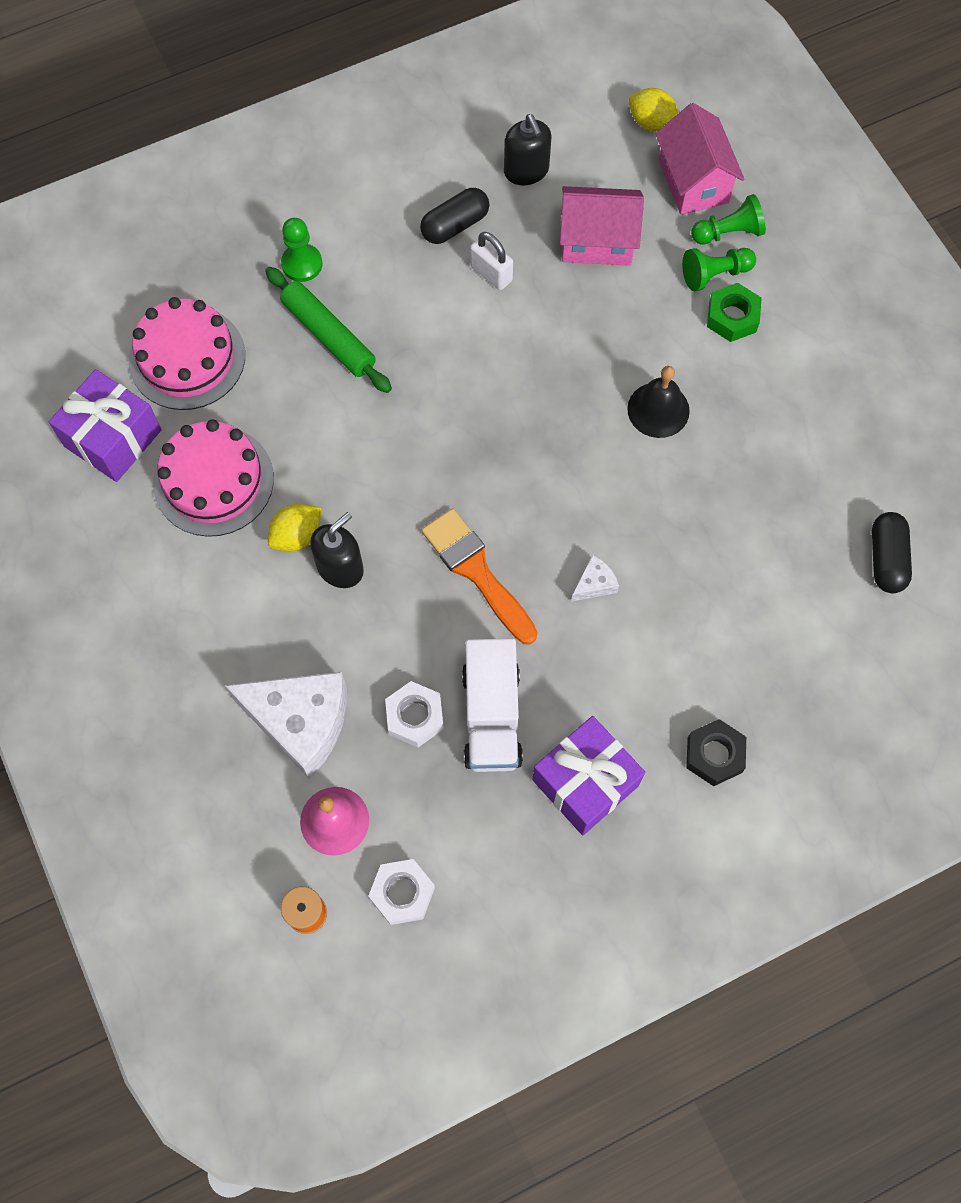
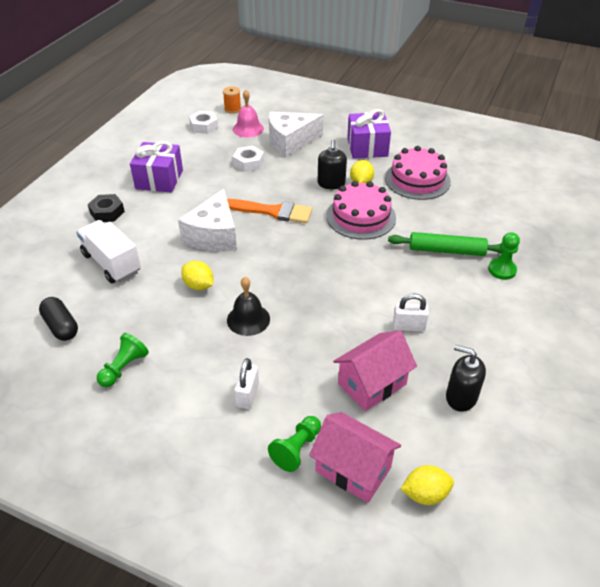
camera: 140 degrees right, 25 degrees down
(113, 438) = (474, 170): purple gift -> purple gift (367, 147)
(187, 358) = (490, 207): pink cake -> pink cake (361, 216)
(455, 225) = (458, 337): black capsule -> none
(491, 716) = (217, 177): white truck -> white truck (112, 263)
(594, 584) = (214, 235): white cheese -> white cheese, size x2.34
(679, 505) = (199, 285): none -> yellow lemon
(714, 274) = (281, 414): green pawn -> green pawn (124, 368)
(732, 317) = (247, 395): green nut -> white padlock

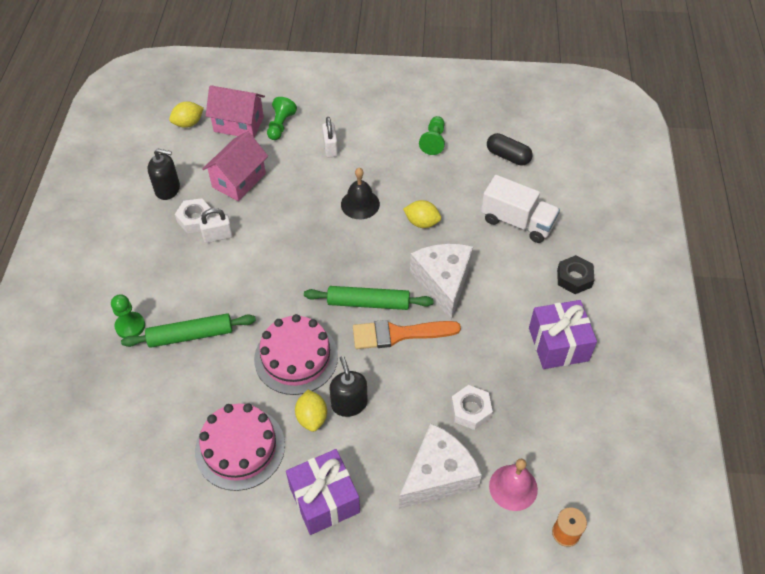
camera: 160 degrees right, 10 degrees up
(204, 126) = (579, 471): white nut -> white nut (195, 219)
(285, 236) = (368, 303): none -> green rolling pin

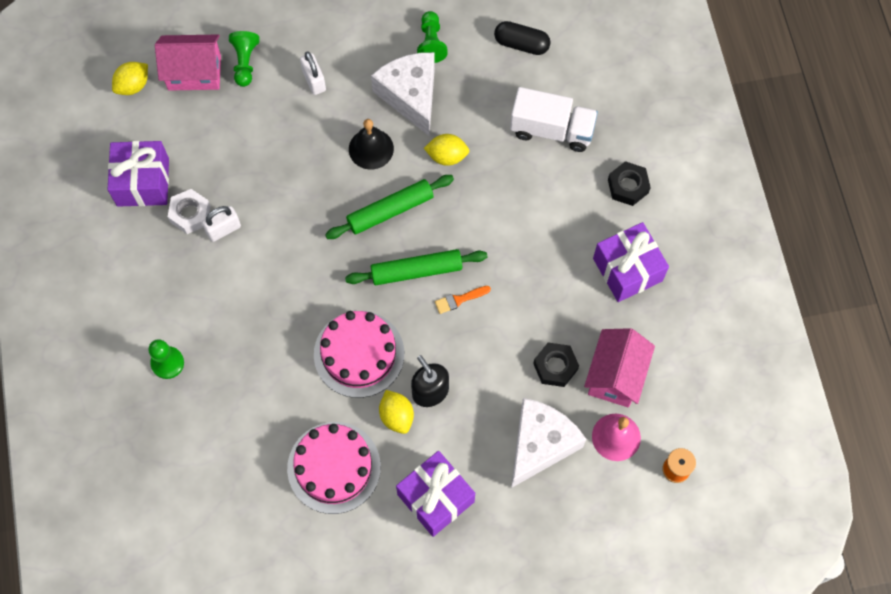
camera: 15 degrees left, 15 degrees up
(167, 189) = (143, 182): black soap dispenser -> purple gift
(190, 335) = (237, 357): green rolling pin -> green rolling pin (390, 211)
(239, 180) = (221, 150): pink house -> pink house (615, 375)
(399, 334) = (459, 299): orange brush -> orange brush, size x0.49
(443, 282) = (490, 226): white cheese -> white cheese (411, 95)
(470, 410) = (555, 366): white nut -> black nut

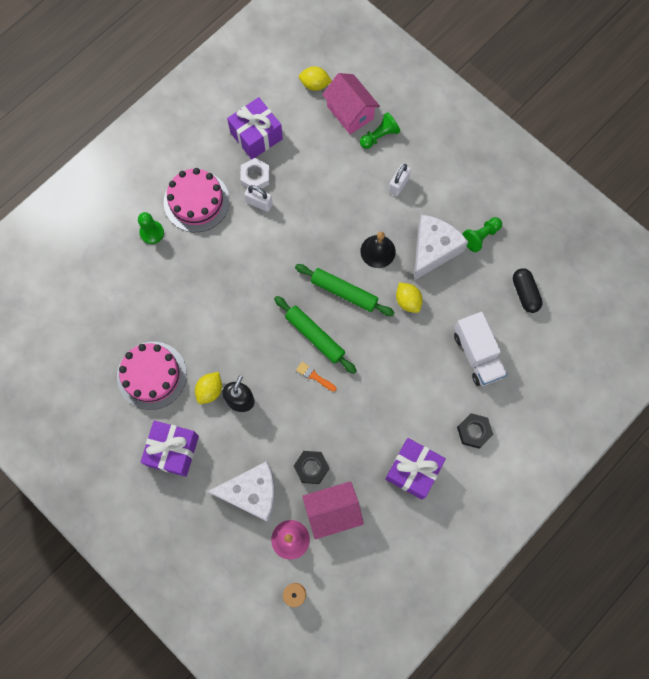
camera: 55 degrees right, 5 degrees up
(359, 354) = (235, 339): pink cake -> pink cake (196, 201)

